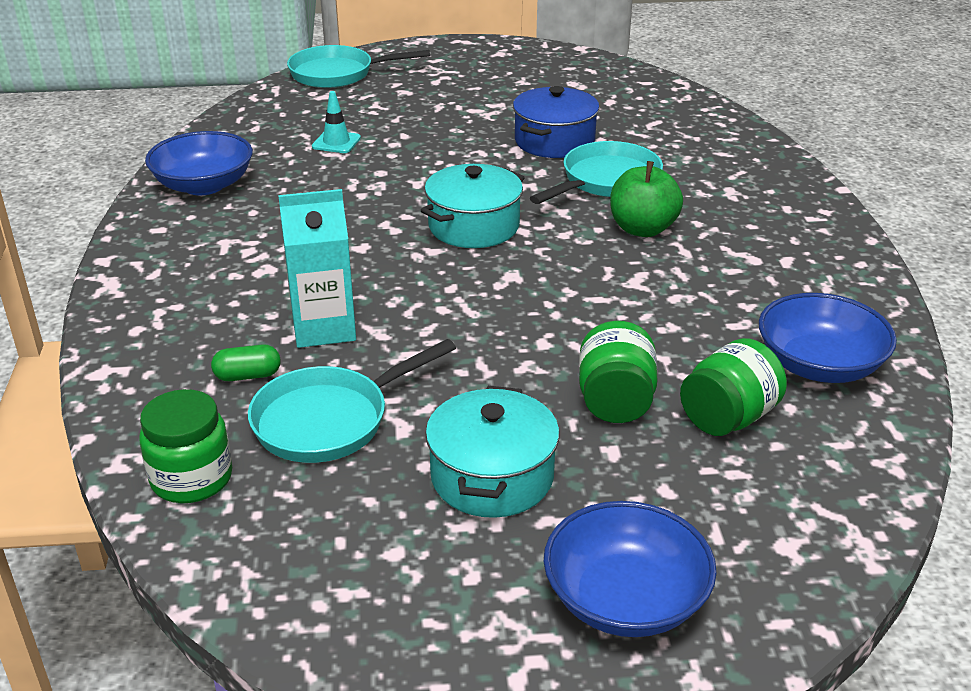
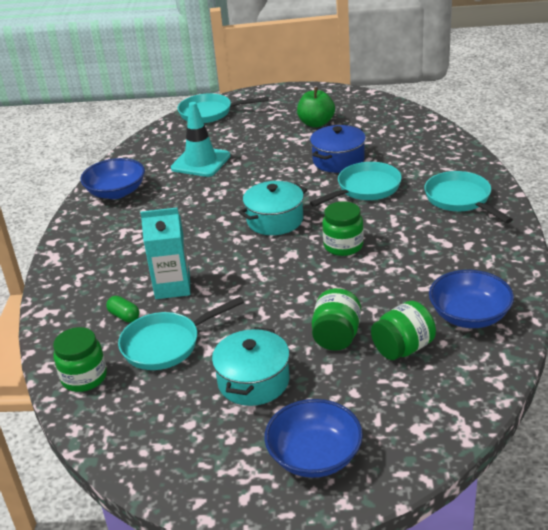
camera: 10 degrees right, 0 degrees up
(248, 376) = (124, 316): green capsule -> green capsule turned 45 degrees clockwise
(336, 142) = (200, 162): turquoise traffic cone -> turquoise traffic cone, size x1.91
(592, 263) = (343, 246): none -> green jar
(642, 229) = (380, 222): green apple -> green apple (316, 123)
(756, 196) = (460, 199): none -> turquoise pan

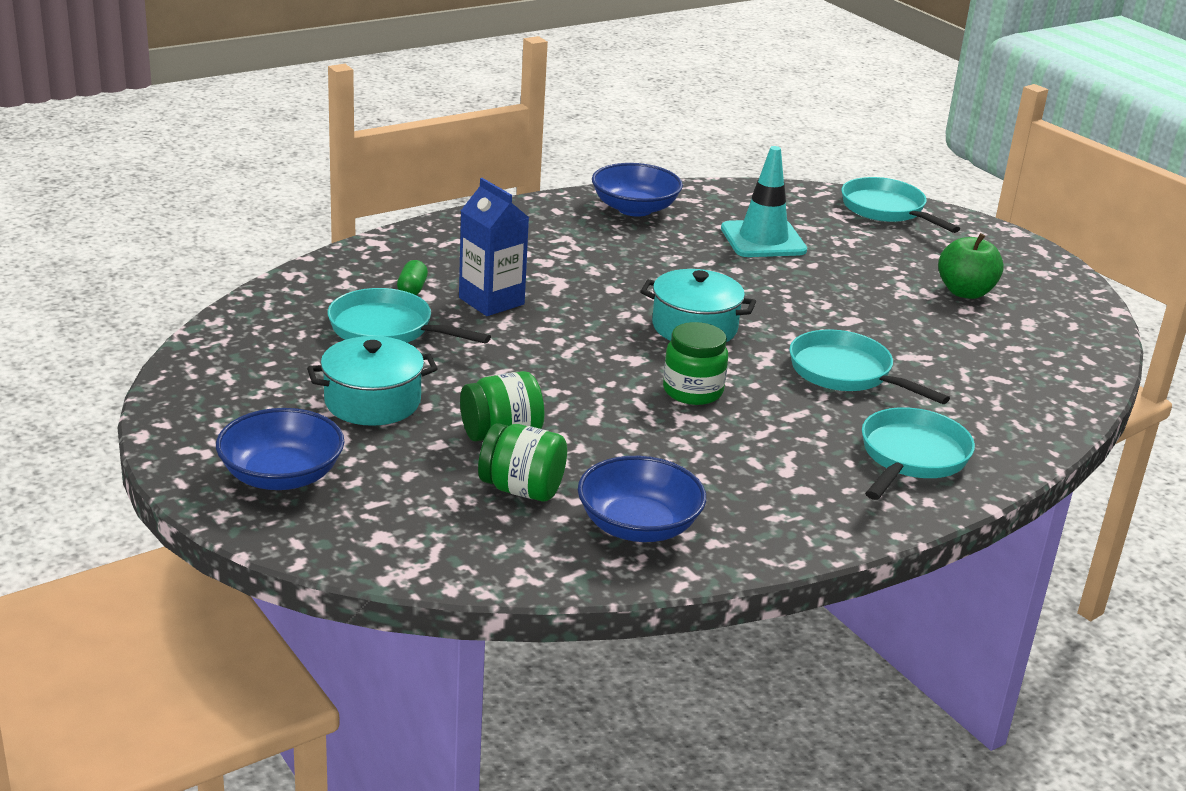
camera: 50 degrees right, 5 degrees down
(84, 377) = (294, 300): green jar -> none
(172, 287) = (491, 301): turquoise carton -> blue carton
(338, 160) = (891, 334): blue pot -> none
(365, 189) = (846, 373): turquoise pan -> turquoise pan turned 150 degrees counterclockwise

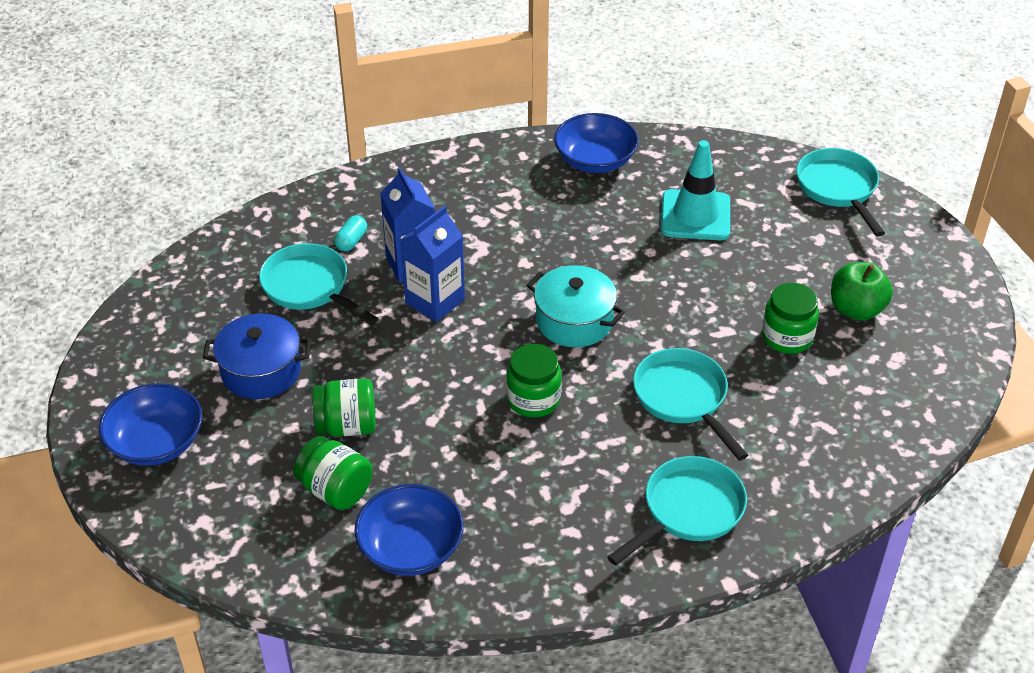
camera: 20 degrees right, 15 degrees up
(372, 402) = (261, 371): turquoise pot -> blue pot
(412, 289) = (351, 241): green capsule -> turquoise capsule
(535, 327) = (435, 301): none -> blue carton
(914, 318) = (787, 337): none -> green jar

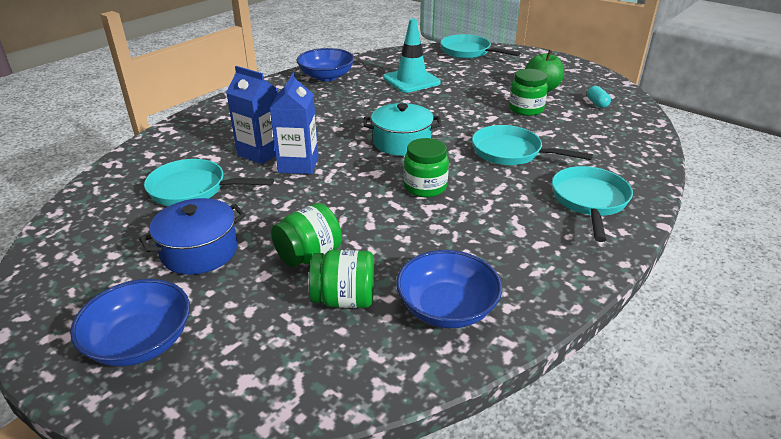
camera: 35 degrees left, 10 degrees down
(351, 241) = (202, 156): turquoise capsule -> turquoise capsule (597, 103)

